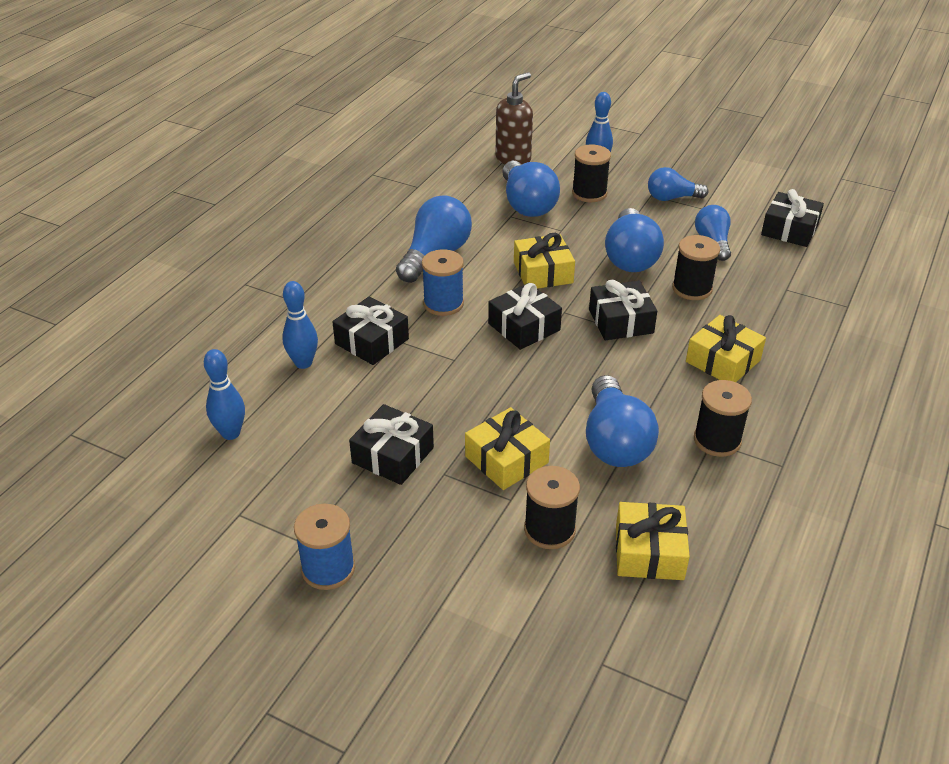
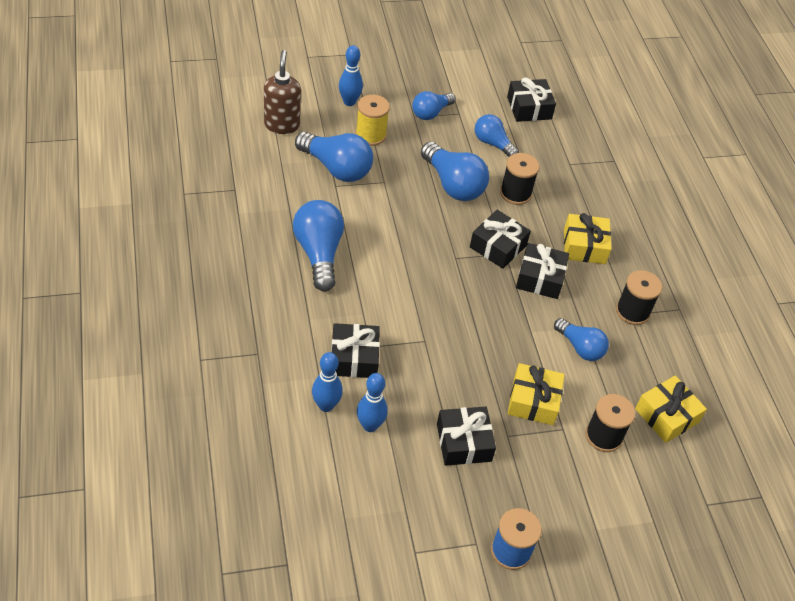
camera: 45 degrees left, 10 degrees up
(231, 433) = (340, 495): blue bowling pin -> blue bowling pin (370, 425)
(443, 304) = (369, 295): blue spool -> none
(524, 327) = (442, 286): black gift -> black gift (540, 278)
(543, 273) = (409, 229): yellow gift -> none
(589, 193) = (370, 135): black spool -> yellow spool
(615, 441) = (580, 347): blue light bulb -> blue light bulb, size x0.63

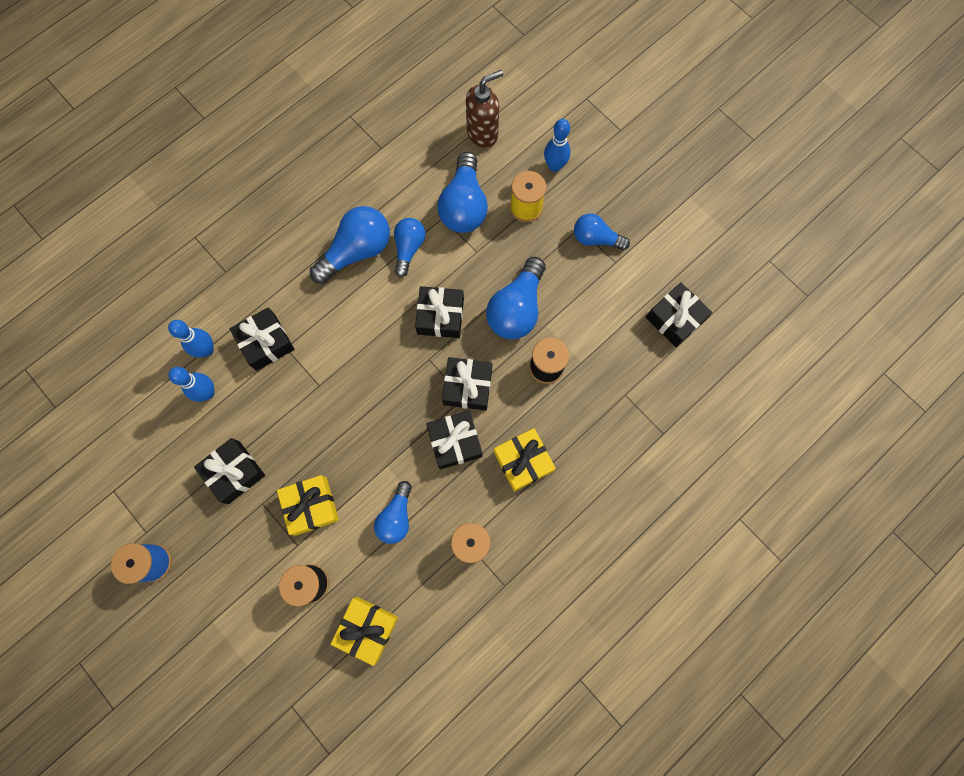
camera: 65 degrees right, 25 degrees up
(423, 231) = (440, 316): none -> black gift
(492, 143) = (597, 313): blue light bulb -> blue light bulb (409, 248)

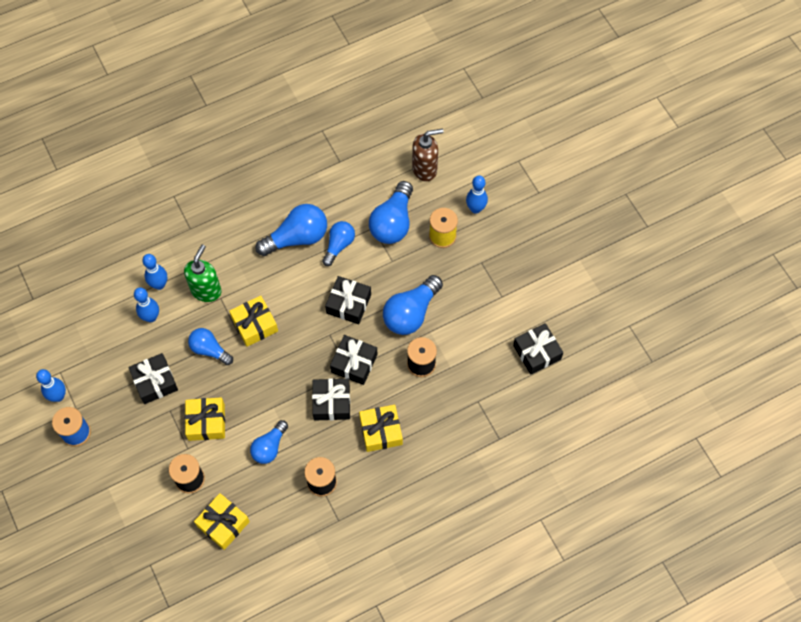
camera: 15 degrees right, 10 degrees down
(119, 522) = (58, 396): none -> blue bowling pin
(266, 342) = (206, 290): black gift -> green soap dispenser
(336, 370) = (255, 324): none -> yellow gift
(596, 239) = (491, 274): blue light bulb -> blue light bulb (209, 350)

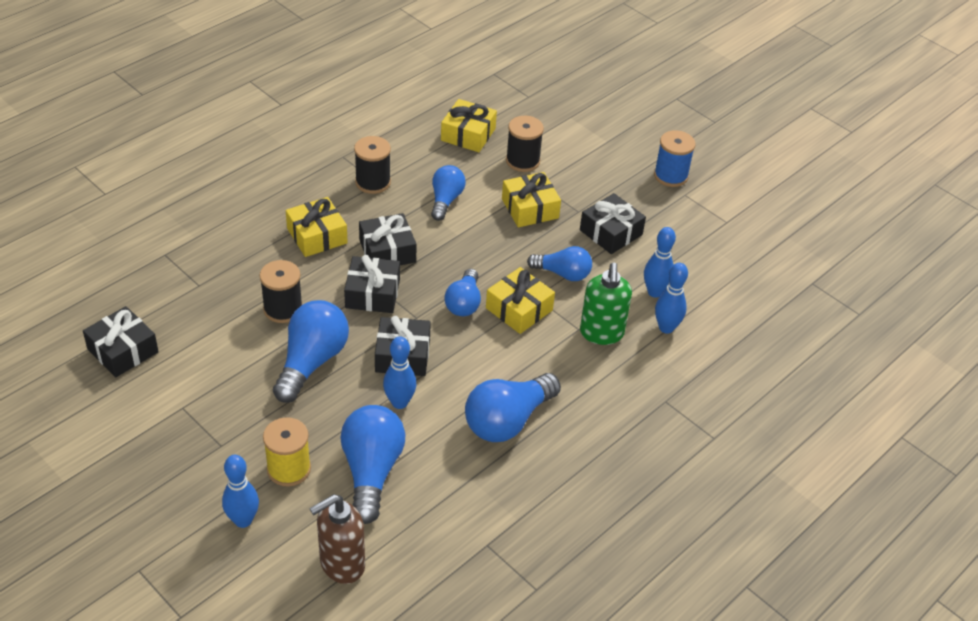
camera: 160 degrees right, 20 degrees down
(58, 396) = (712, 201): blue bowling pin -> blue bowling pin (399, 402)
(339, 245) = (442, 423): blue light bulb -> blue light bulb (464, 303)

